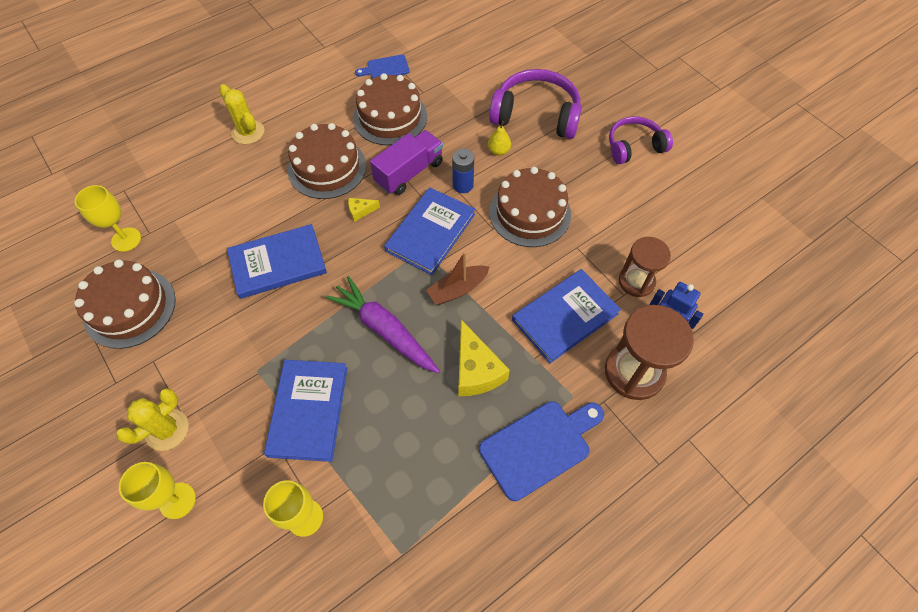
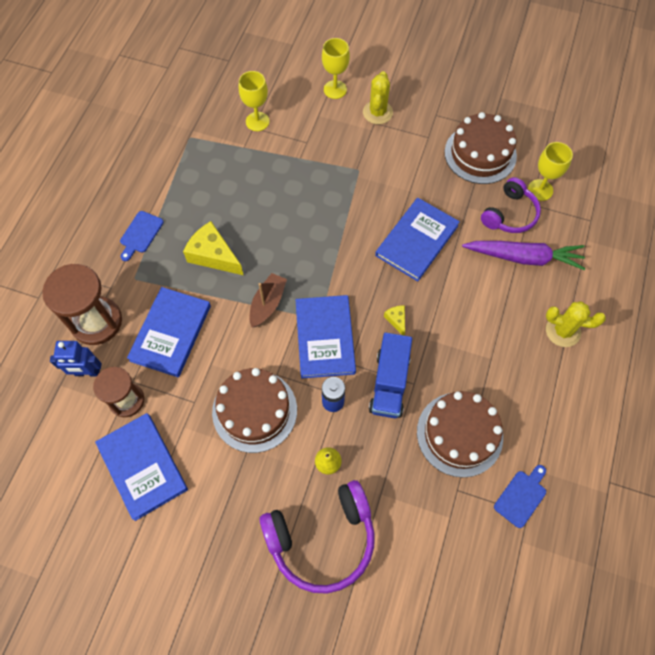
camera: 145 degrees right, 5 degrees up
(308, 411) = (304, 168): blue book -> blue book (142, 466)
(327, 168) = (461, 341): brown cake -> none
(360, 211) = (396, 320): yellow cheese -> yellow cheese turned 60 degrees counterclockwise
(384, 330) = (298, 243): purple carrot -> purple carrot (524, 257)
(409, 172) = (389, 383): purple truck -> blue truck
(539, 446) = (140, 234): blue cutting board -> blue cutting board, size x0.57
(634, 146) = (197, 563): purple headphones -> purple headphones (510, 214)

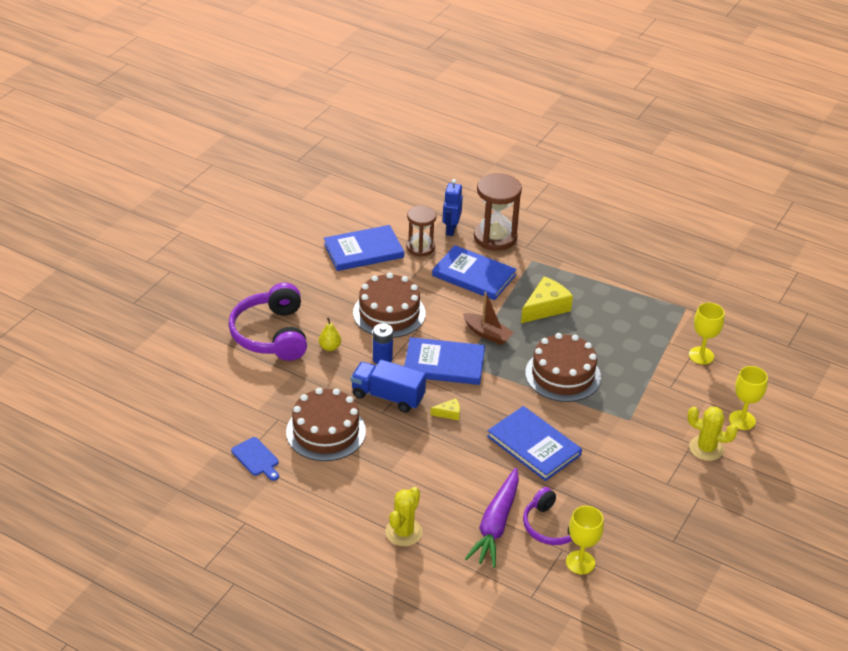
camera: 100 degrees right, 25 degrees down
(140, 234) = (577, 267): blue cutting board -> none
(480, 154) = (638, 522): brown cake -> brown cake (563, 375)

